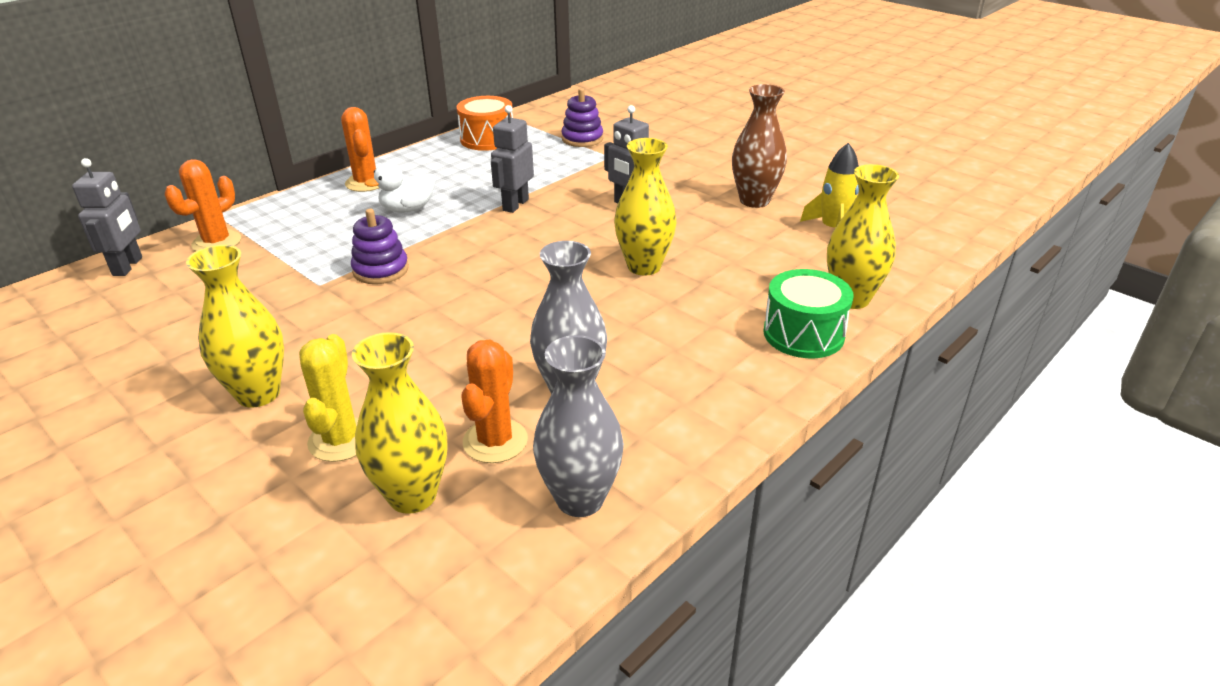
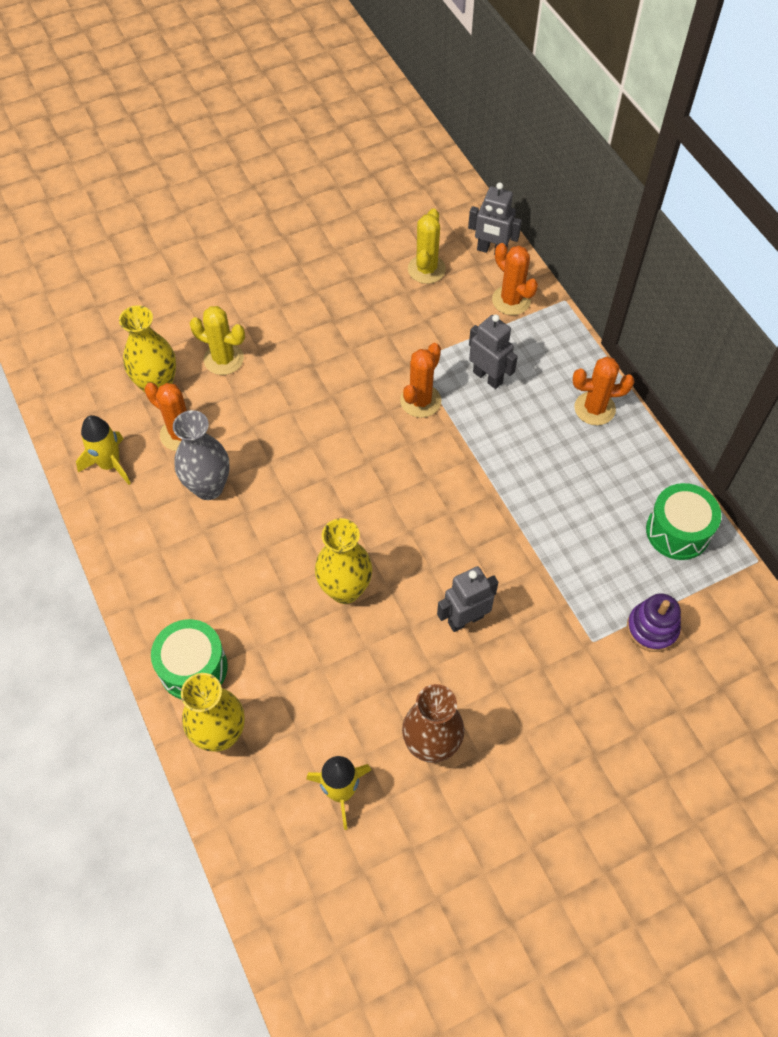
camera: 110 degrees right, 25 degrees up
(157, 304) = (426, 269): none -> yellow cactus
(258, 394) = (290, 322): yellow vase -> none
(381, 270) = (420, 401): purple stacking toy -> orange cactus
(407, 209) = (525, 433): white duck -> none
(487, 139) = (677, 531): orange drum -> green drum
(515, 205) = (503, 520): grey robot -> grey robot (488, 377)
(580, 499) = (110, 464): grey vase -> yellow rocket

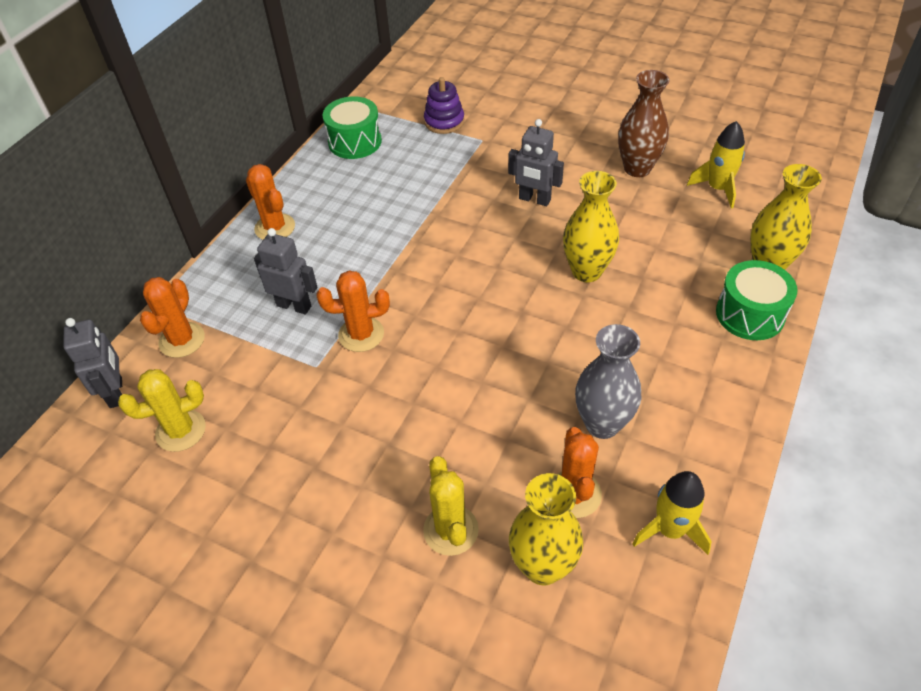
camera: 125 degrees left, 10 degrees down
(488, 377) = (294, 306): grey robot -> grey robot turned 105 degrees clockwise

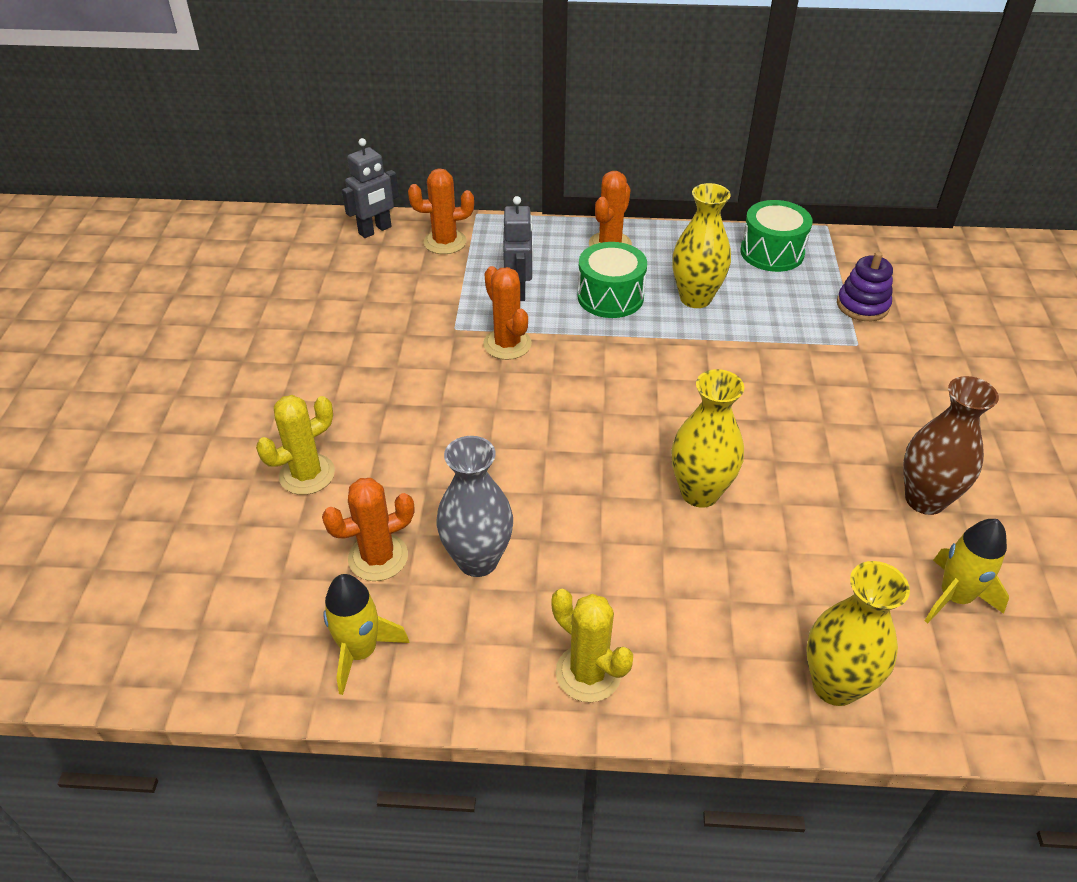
camera: 65 degrees right, 5 degrees down
(181, 431) = (352, 277): yellow cactus -> yellow cactus (588, 673)
(534, 199) = (788, 416): grey robot -> none
(543, 566) = (286, 553): yellow vase -> yellow vase (695, 298)
(750, 314) = (727, 677): green drum -> green drum (610, 297)

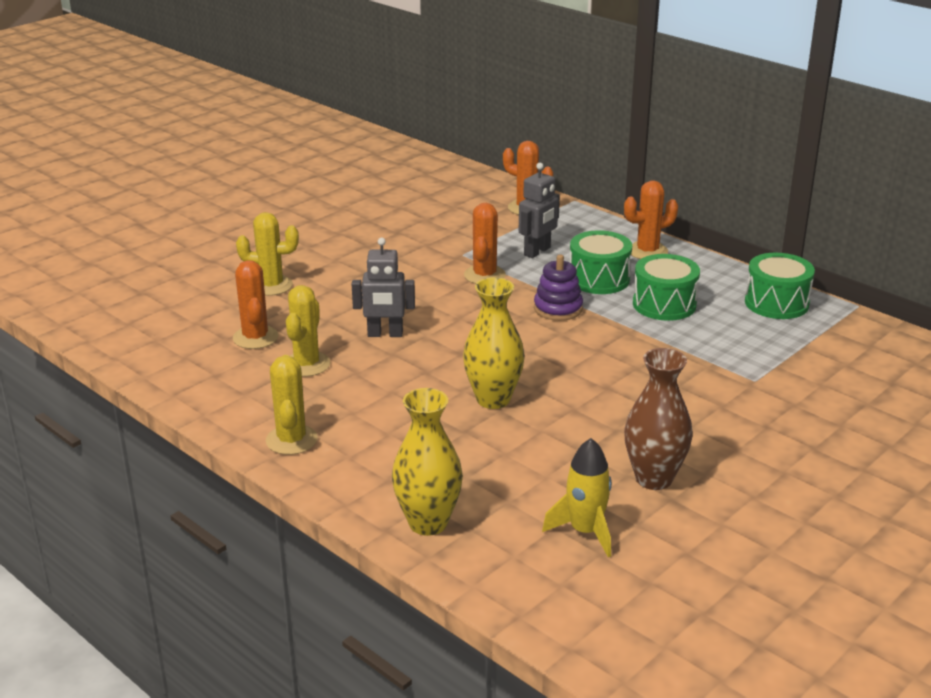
camera: 40 degrees right, 15 degrees down
(360, 651) = (189, 370): yellow rocket -> none
(375, 230) = (488, 185): grey robot -> grey robot (385, 334)
(378, 557) = (255, 337): orange cactus -> orange cactus turned 60 degrees clockwise
(477, 560) = (306, 364): grey vase -> yellow cactus
(695, 298) = (664, 304): yellow vase -> green drum
(862, 305) = (801, 361): purple stacking toy -> purple stacking toy (558, 309)

